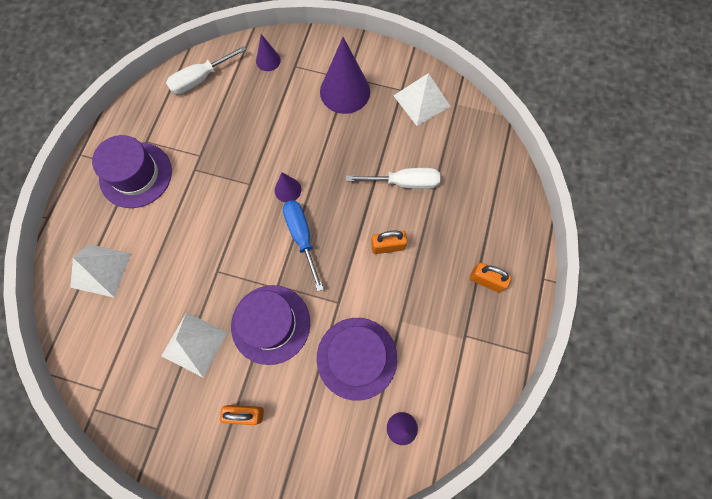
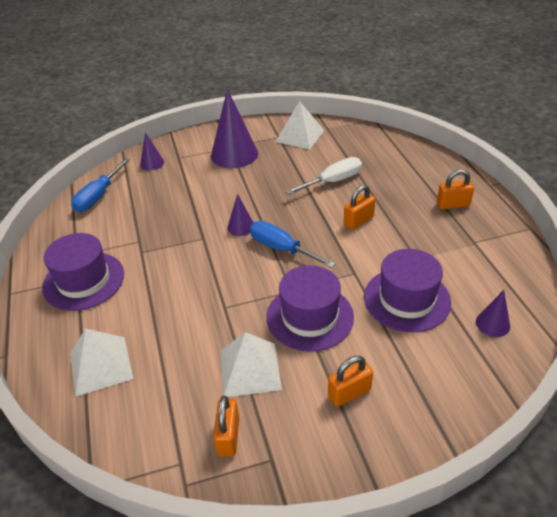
camera: 30 degrees left, 30 degrees down
(142, 391) = (228, 437): none -> orange padlock
(200, 79) = (98, 196): white screwdriver -> blue screwdriver

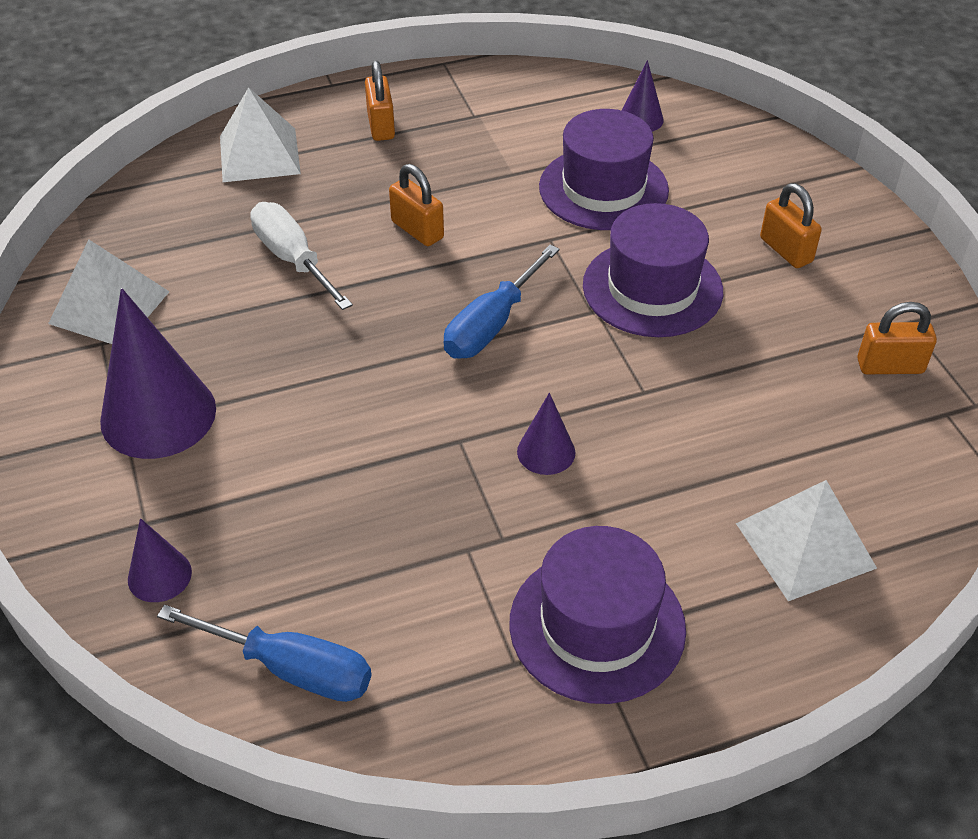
camera: 95 degrees left, 5 degrees up
(241, 226) = (426, 385): purple cone -> purple cone (546, 452)
(249, 369) = (769, 351): white pyramid -> white pyramid (259, 154)

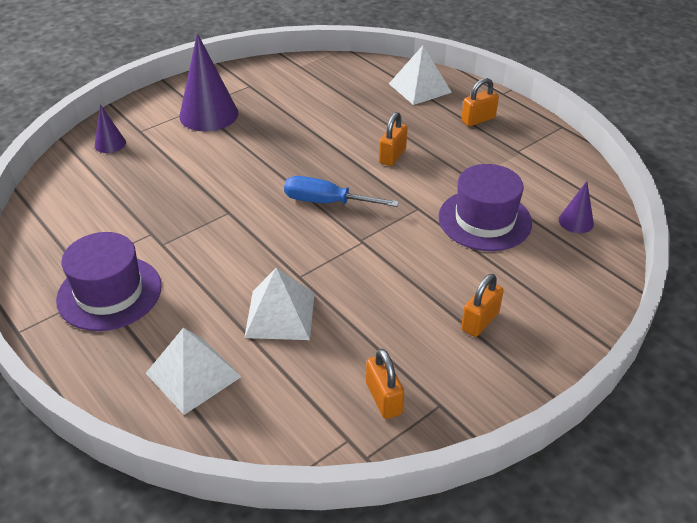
camera: 70 degrees right, 5 degrees down
(109, 307) = (274, 80): white pyramid -> white pyramid (280, 314)
(291, 669) = (63, 195): blue screwdriver -> none
(293, 259) = (341, 121): white screwdriver -> none
(546, 452) = (232, 246): purple cone -> none
(652, 288) = (398, 261): purple hat -> none

